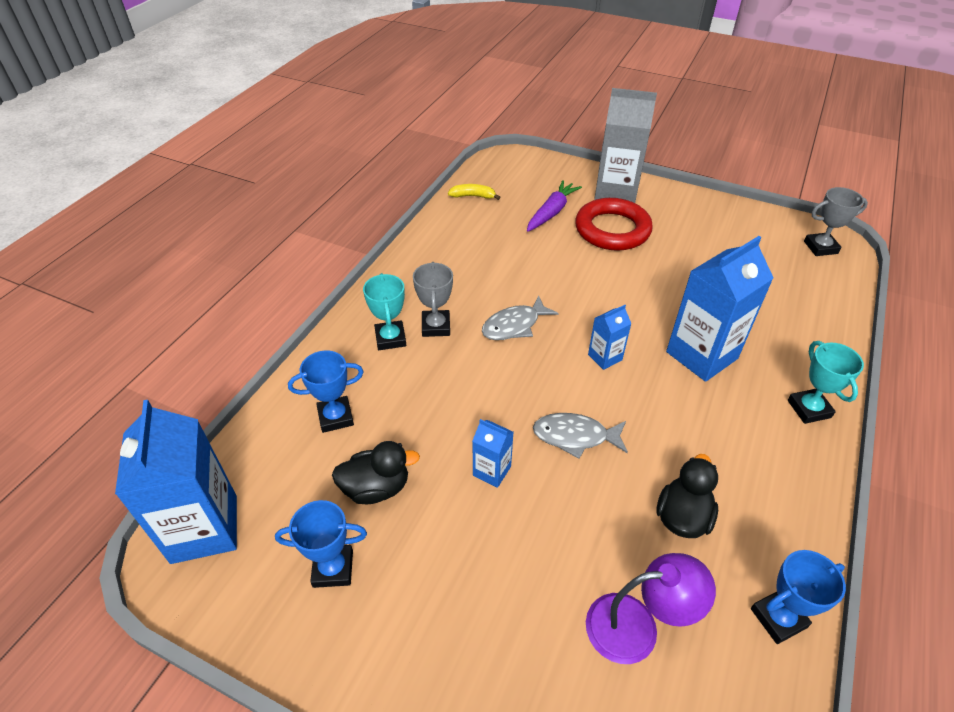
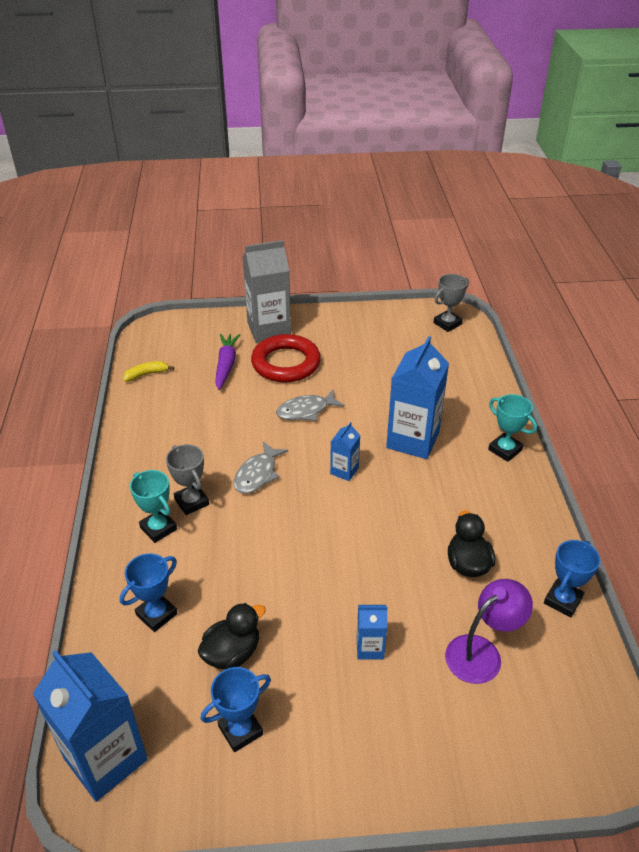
camera: 30 degrees left, 5 degrees down
(492, 471) = (315, 596): blue carton -> blue carton (370, 647)
(575, 436) = (360, 541): grey fish -> grey fish (306, 411)

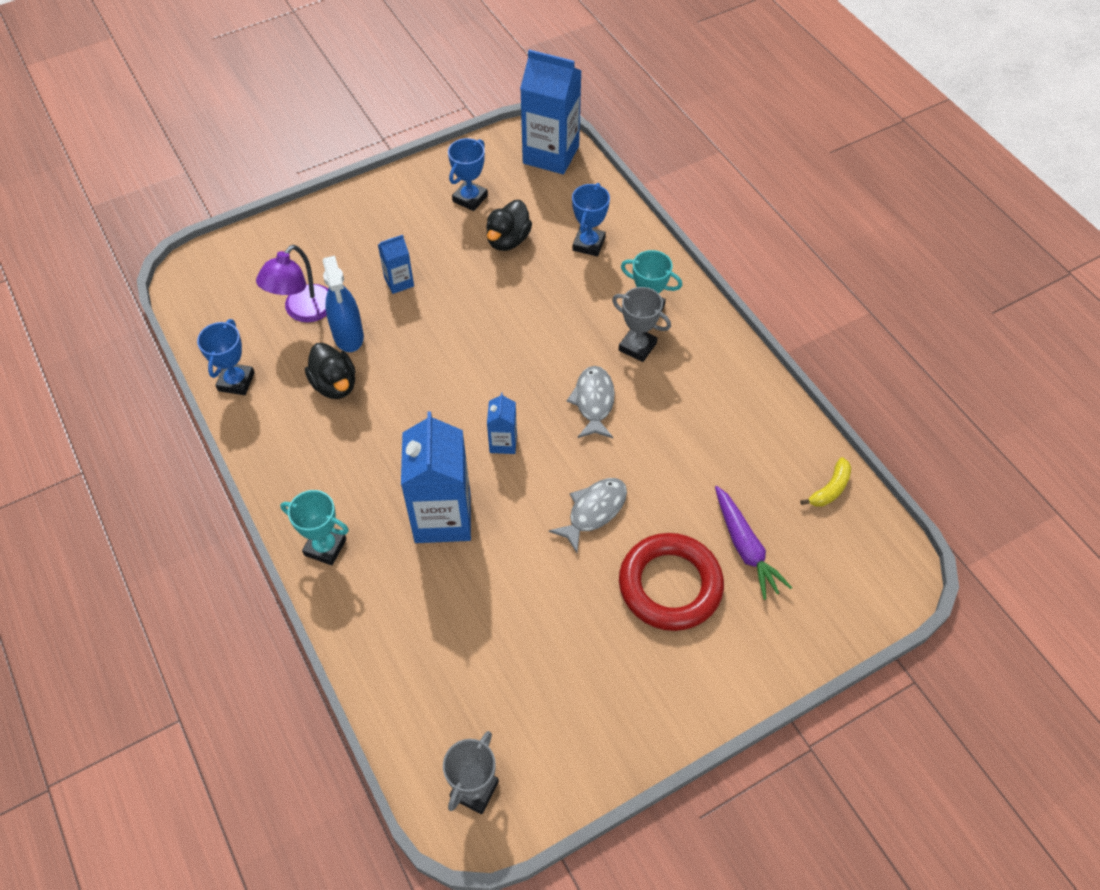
camera: 155 degrees right, 15 degrees up
(269, 329) = (740, 648): grey carton -> none
(442, 606) = (348, 336): none -> blue spray bottle

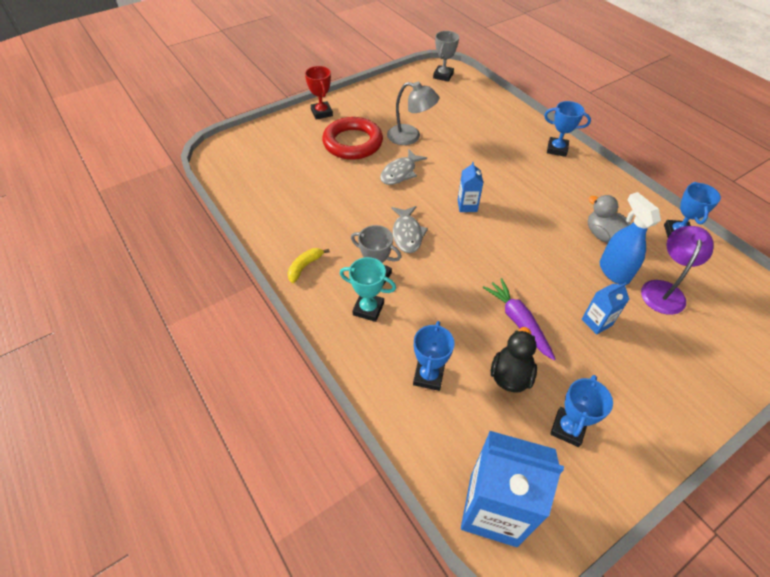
camera: 175 degrees right, 5 degrees down
(325, 547) = (557, 149): turquoise trophy -> blue trophy
(335, 384) = (603, 235): black duck -> grey duck
(442, 517) = (493, 165): blue carton -> none
(568, 594) = (410, 137): none -> grey lamp
(731, 674) = (321, 113): none -> red trophy
(745, 547) = (306, 160): purple carrot -> purple carrot (518, 321)
(830, 489) = (245, 191): yellow banana -> yellow banana (305, 267)

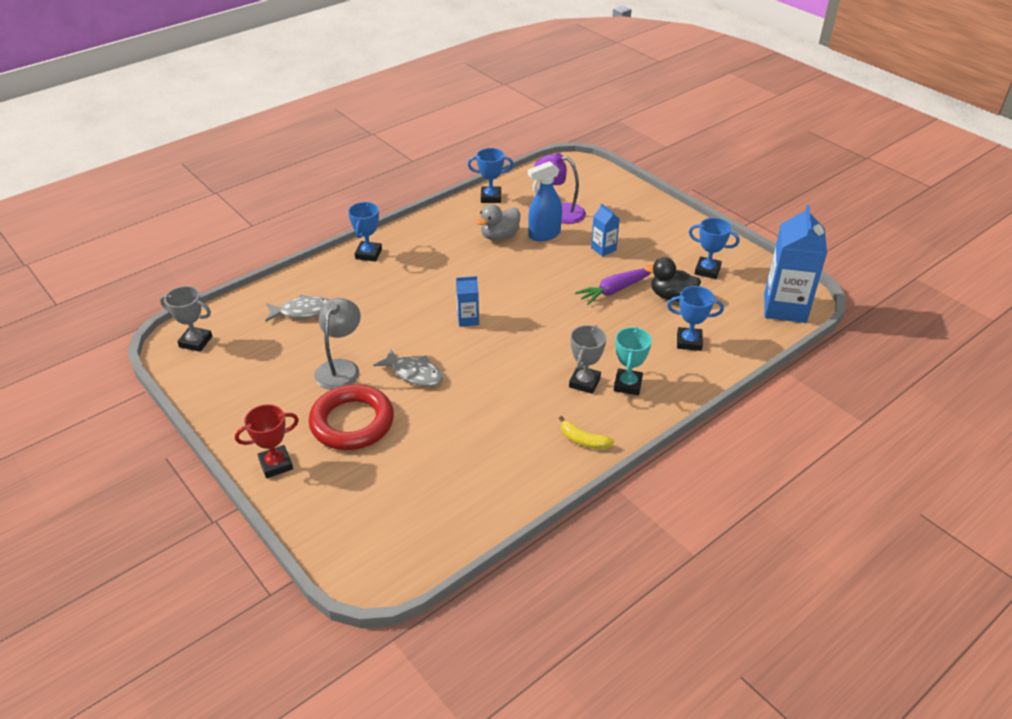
camera: 95 degrees left, 10 degrees down
(407, 234) = (518, 362): grey fish -> grey fish (303, 311)

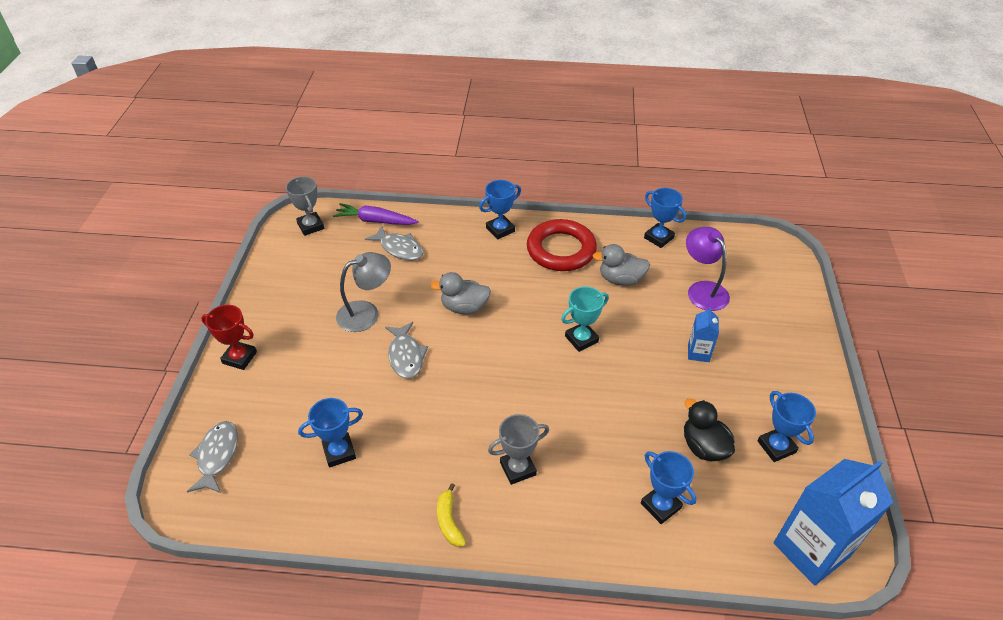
camera: 45 degrees right, 5 degrees up
(352, 422) = (319, 363): red ring -> red ring (561, 250)
(360, 533) = (217, 456): none -> grey fish
(413, 317) = (464, 307): none -> grey duck
(452, 461) = (339, 452): none -> blue trophy
(468, 319) = (501, 338): blue carton -> none
(544, 235) = (661, 303): blue spray bottle -> none
(615, 290) = (657, 401): purple carrot -> purple carrot (375, 221)
(627, 385) = (550, 501): turquoise trophy -> turquoise trophy (581, 339)

